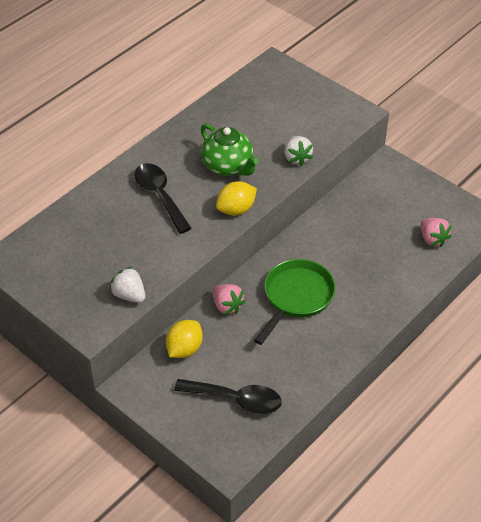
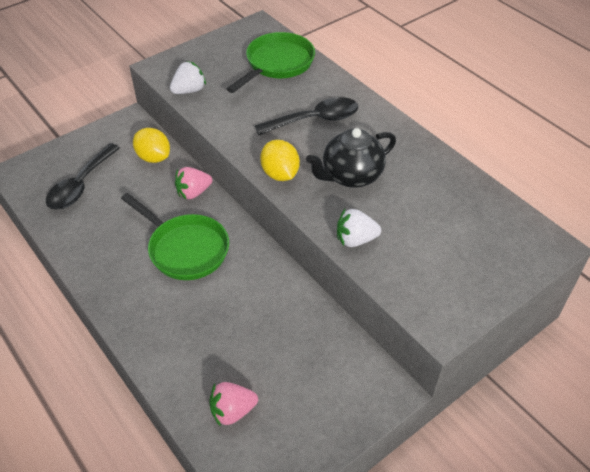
camera: 100 degrees right, 0 degrees up
(75, 234) = (277, 64): none -> green pan
(228, 166) = (351, 176): green teapot -> black teapot

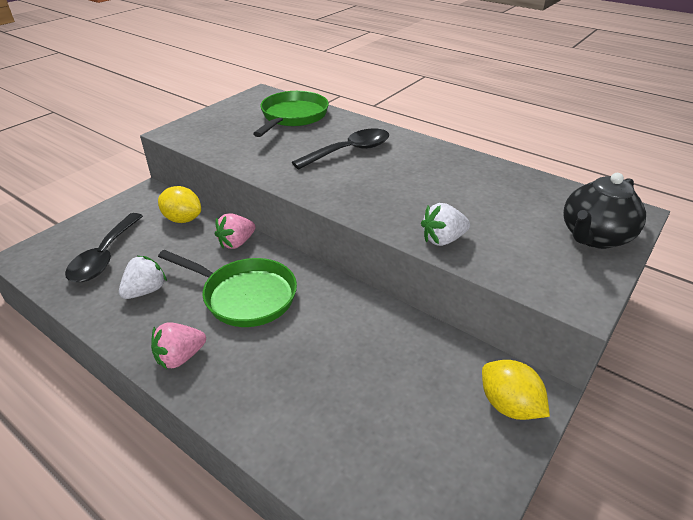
camera: 15 degrees left, 10 degrees down
(189, 90) = (211, 146): white strawberry -> white strawberry (145, 291)
(232, 411) = (366, 461): pink strawberry -> pink strawberry (180, 357)
(280, 174) = (335, 197): yellow lemon -> yellow lemon (508, 405)
(351, 176) = (408, 188): black teapot -> black teapot (594, 237)

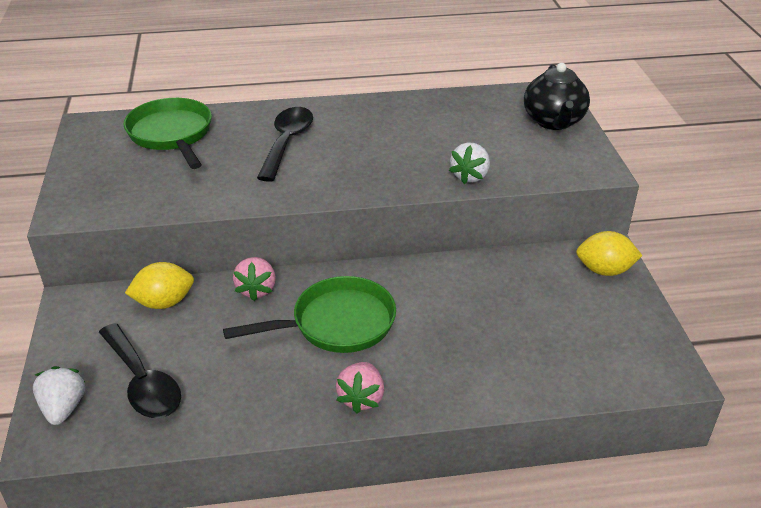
camera: 45 degrees left, 0 degrees up
(145, 291) = (242, 379): white strawberry -> white strawberry (63, 408)

